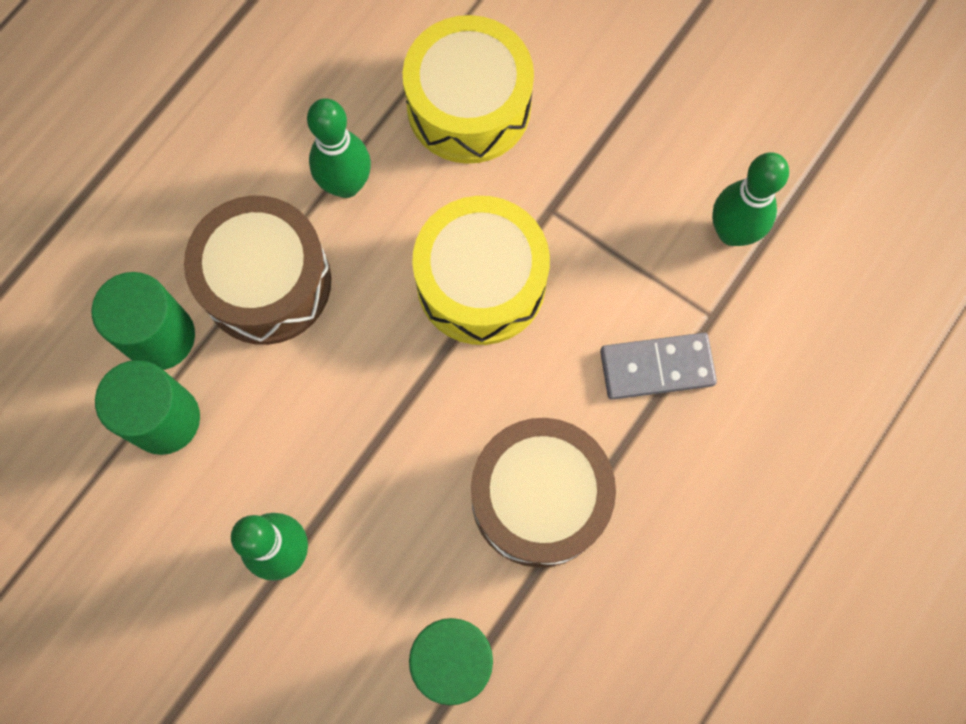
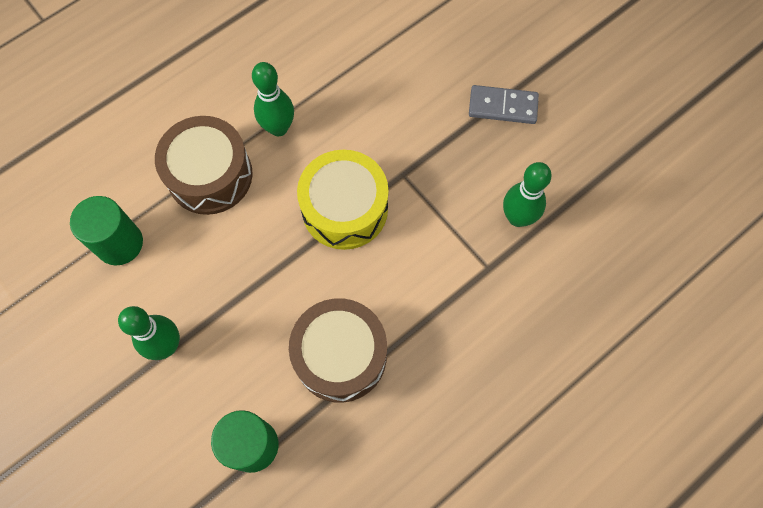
camera: 15 degrees right, 5 degrees down
(160, 336) = (134, 192): green cylinder -> none
(469, 106) = (370, 98): yellow drum -> none
(657, 368) = (442, 291): grey domino -> grey domino (503, 106)

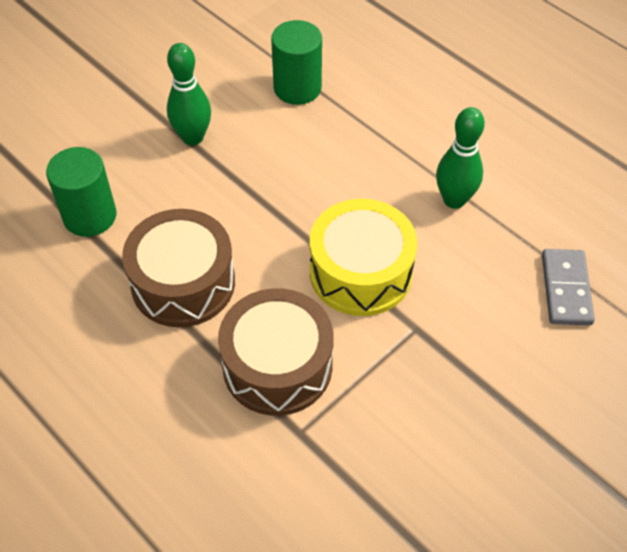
camera: 85 degrees right, 15 degrees down
(210, 175) = (383, 147): brown drum -> brown drum (277, 365)
(503, 106) = (541, 443): grey domino -> grey domino (566, 289)
(517, 218) = (374, 466): green bowling pin -> none

